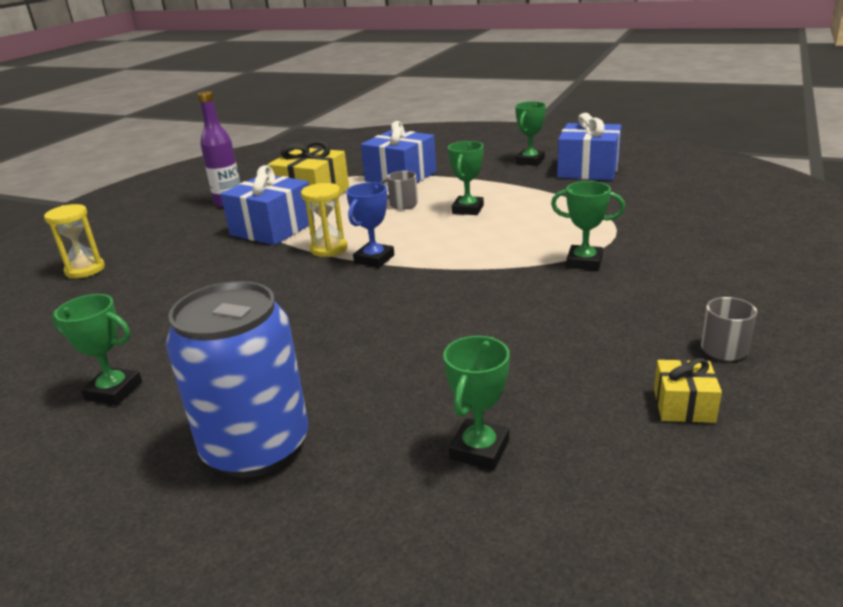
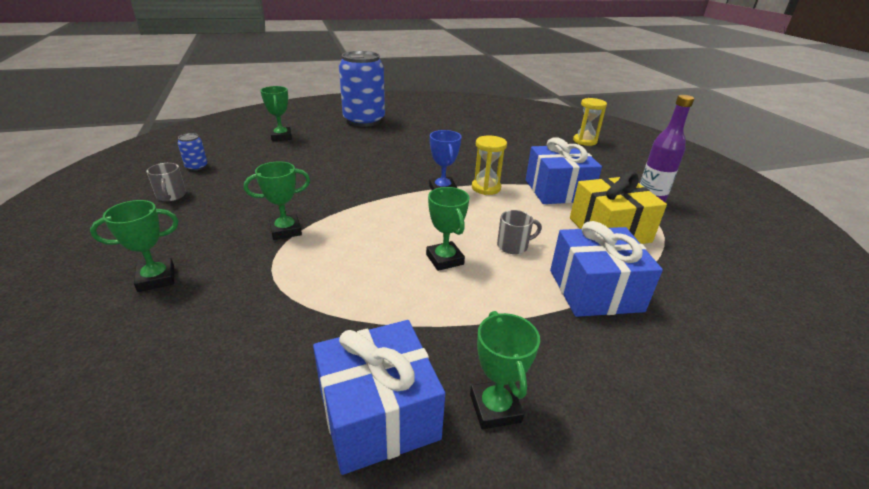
camera: 135 degrees right, 5 degrees up
(114, 391) = (444, 118): green trophy -> green trophy (156, 279)
(683, 405) = (196, 167): yellow gift -> blue can

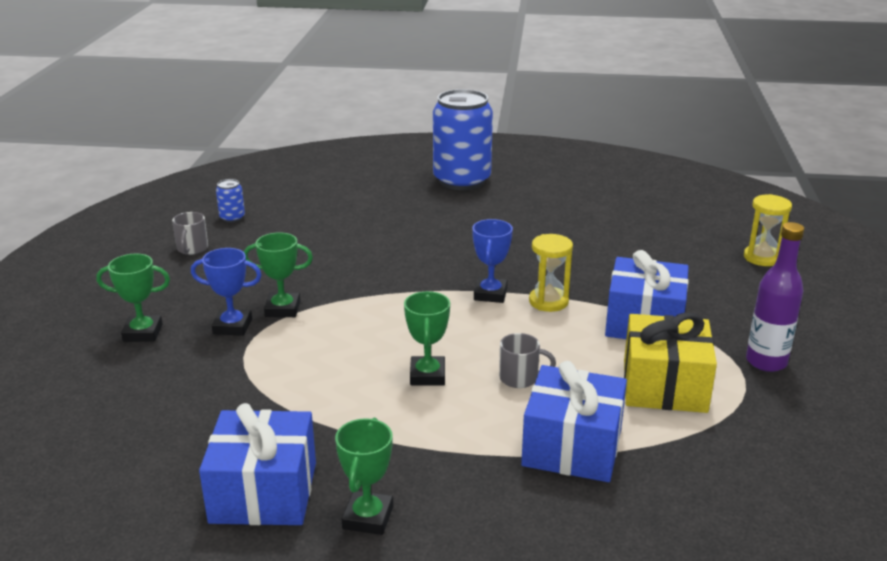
camera: 25 degrees right, 5 degrees down
(247, 254) = (232, 326): none -> blue trophy
(281, 137) = (344, 191): green trophy -> none

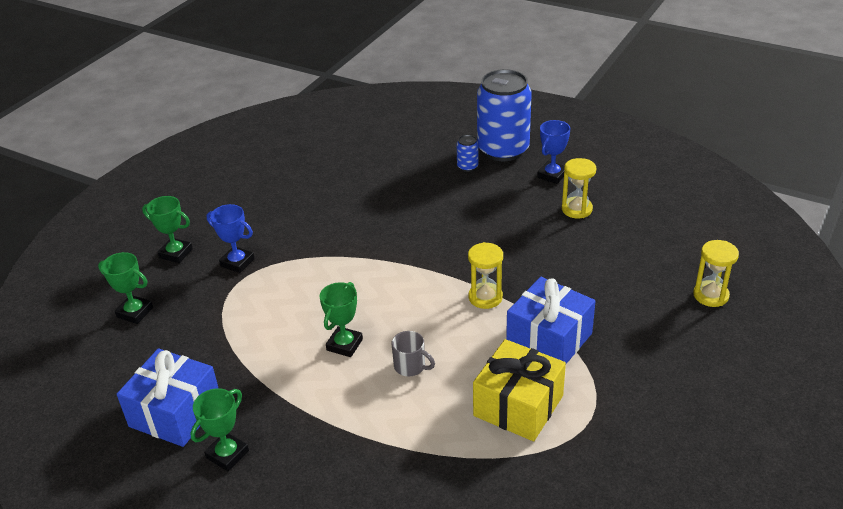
camera: 25 degrees right, 10 degrees up
(192, 249) = (252, 180): grey mug -> none
(232, 218) = (298, 154): blue can -> blue can (467, 166)
(282, 309) = (281, 255): green trophy -> green trophy (135, 312)
(490, 294) = (444, 278): blue trophy -> blue trophy (552, 175)
(572, 447) = (405, 440): blue gift -> none
(577, 215) = (576, 209): none -> yellow hourglass
(766, 362) = (623, 406): purple bottle -> none

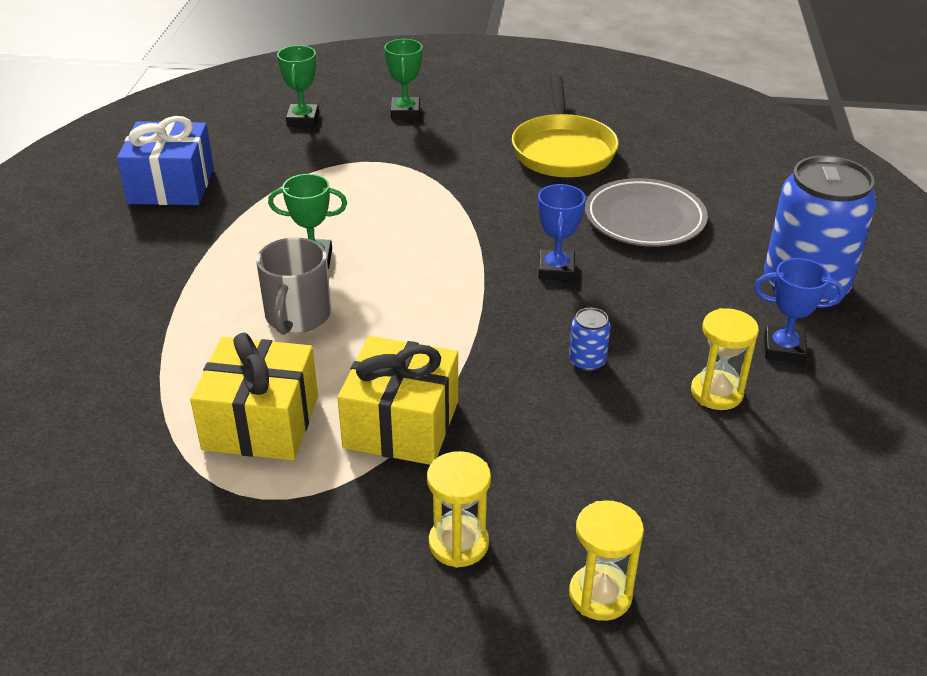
camera: 65 degrees right, 0 degrees up
(227, 454) = (123, 232): green trophy -> none
(237, 262) = (413, 151): blue trophy -> blue trophy (556, 270)
(295, 193) = (563, 150): none -> yellow pan
(400, 183) = (644, 218): none -> grey plate
(411, 366) = (297, 316): grey mug -> grey mug, size x1.61
(467, 166) = (732, 264): blue can -> blue can (587, 361)
(485, 297) = (456, 347): yellow hourglass -> yellow hourglass (458, 543)
(549, 339) = (401, 424): blue gift -> yellow gift

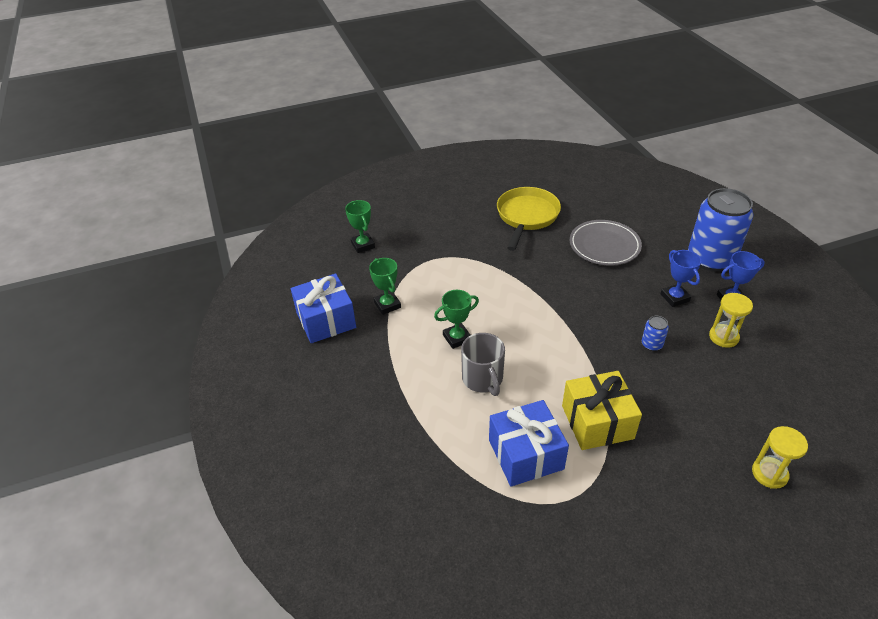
camera: 25 degrees left, 5 degrees up
(261, 423) = (526, 454): yellow gift -> blue gift
(405, 112) = (418, 220): green trophy -> green trophy (387, 305)
(458, 543) = (685, 478): yellow hourglass -> none
(556, 270) = (589, 294): blue trophy -> blue trophy (674, 297)
(563, 150) = (526, 216): yellow pan -> yellow pan turned 135 degrees counterclockwise

